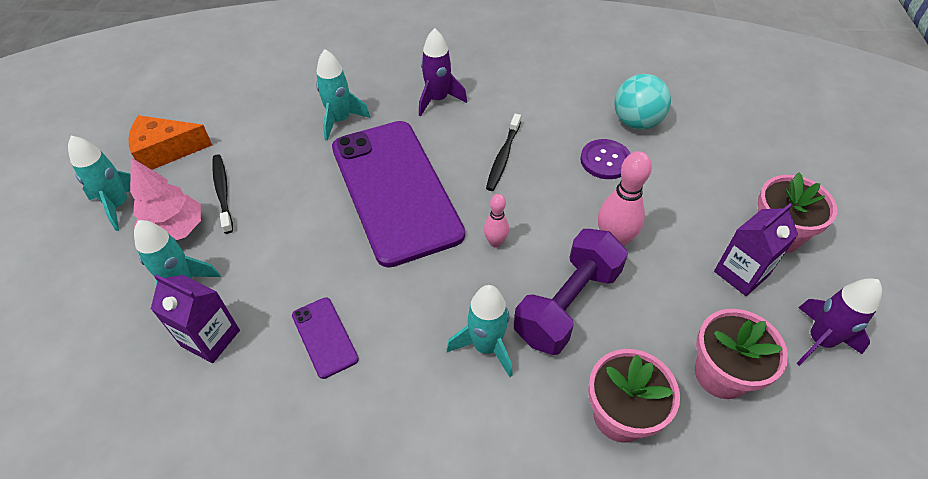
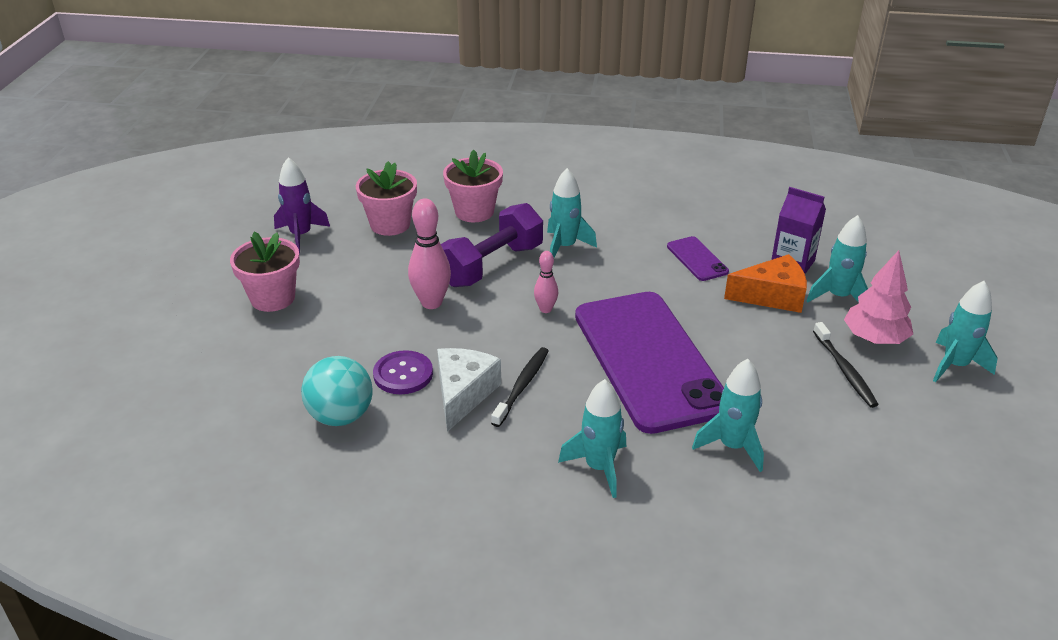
camera: 175 degrees left, 15 degrees down
(166, 151) = (945, 421): orange cheese -> orange cheese (772, 296)
(438, 100) = (599, 467): purple rocket -> turquoise rocket
(549, 147) = (463, 394): none -> white cheese
(741, 273) = (329, 275): purple carton -> none

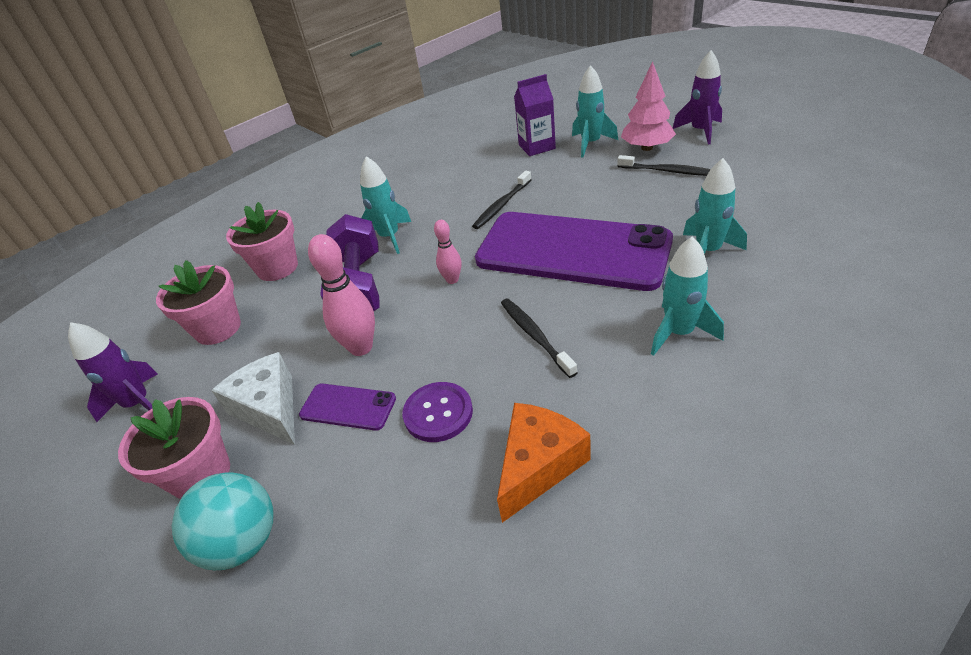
camera: 45 degrees left, 5 degrees up
(341, 416) = (451, 495): turquoise ball -> turquoise ball (243, 542)
(463, 394) = (508, 380): white cheese -> white cheese (269, 408)
(673, 287) = (502, 205): none -> black toothbrush
(697, 259) = (484, 182): purple phone -> purple phone (348, 407)
(772, 296) = (561, 168): orange cheese -> orange cheese (538, 465)
(955, 365) = (700, 131): turquoise rocket -> purple rocket

